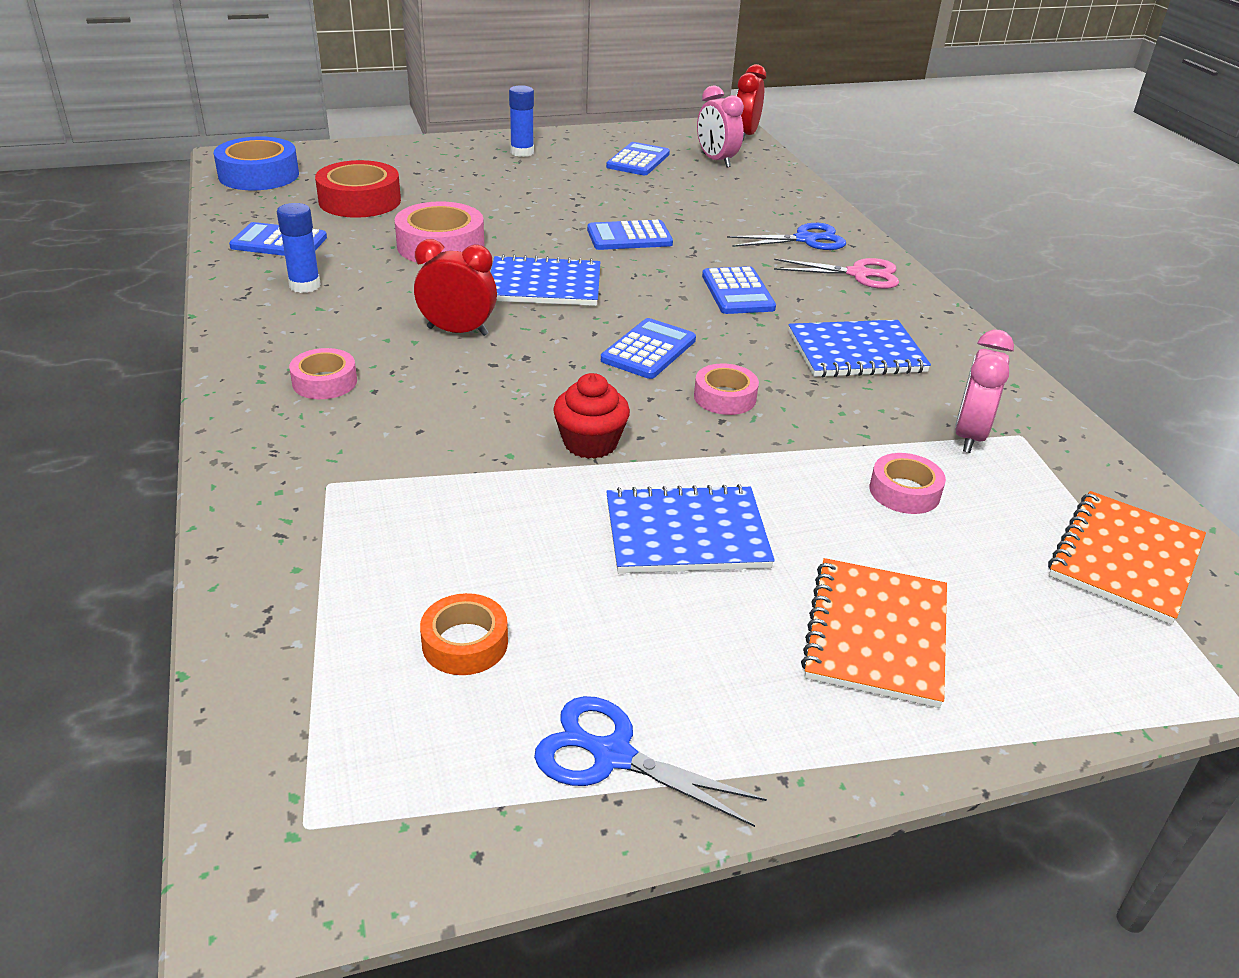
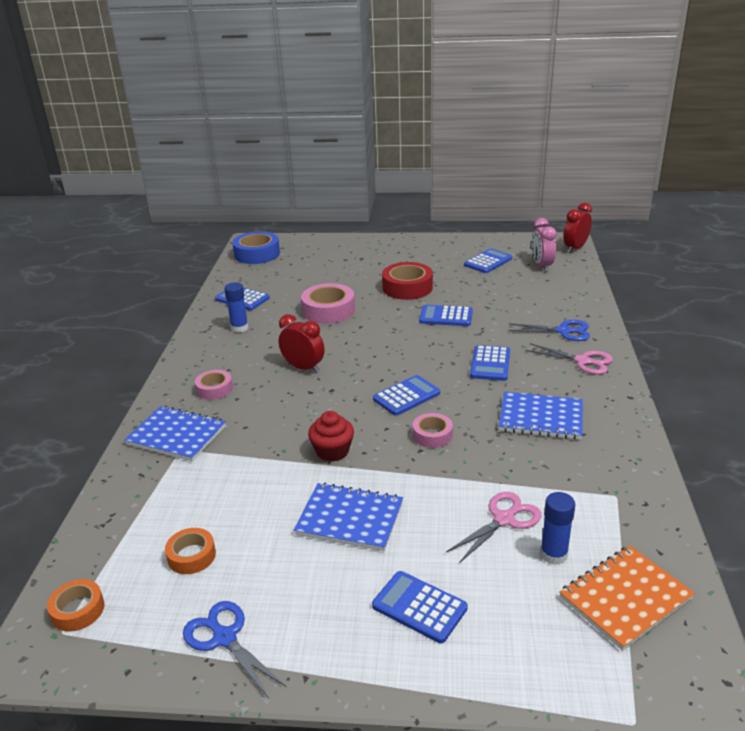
camera: 25 degrees right, 5 degrees down
(311, 781) = (78, 610): none -> orange tape
(360, 201) = (301, 276): red tape -> red tape (407, 287)
(522, 152) = (417, 250): blue glue stick -> blue glue stick (554, 554)
(544, 285) = (372, 344): blue notebook -> blue notebook (176, 435)
(876, 634) = (419, 607): orange notebook -> blue calculator
(904, 492) = (504, 519): pink tape -> pink scissors
(969, 436) = (577, 490): pink clock -> none

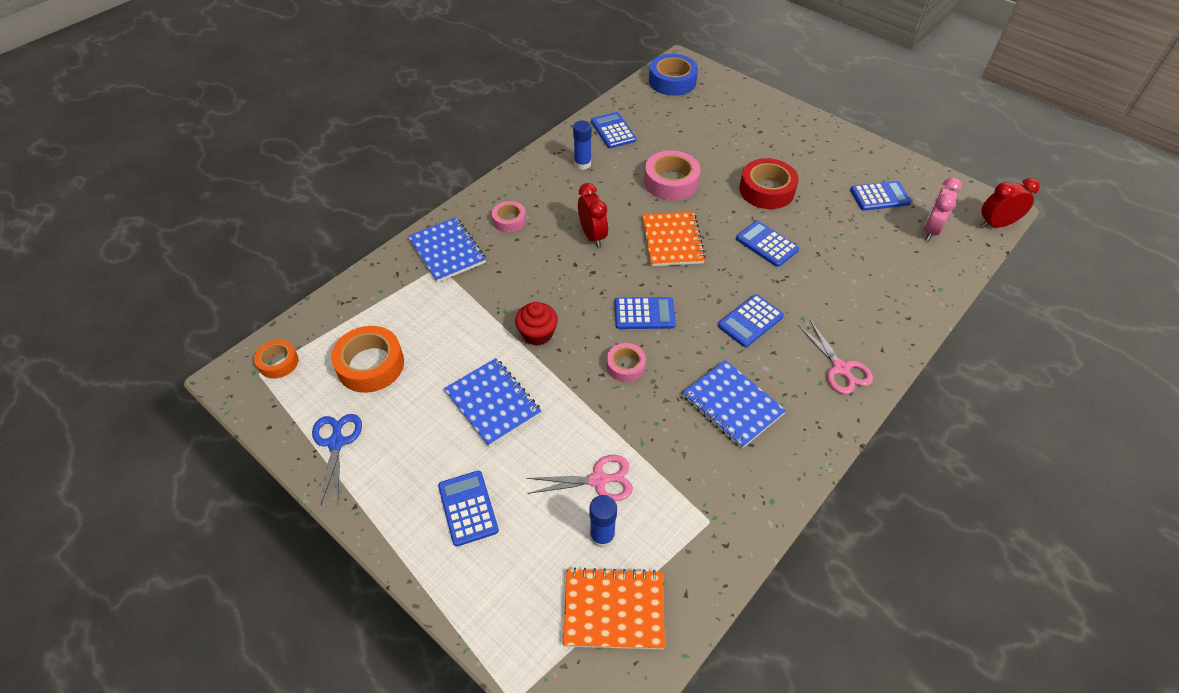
camera: 35 degrees right, 20 degrees up
(191, 556) = (370, 365): orange tape -> orange tape, size x1.71
(373, 343) = (672, 240): none -> orange notebook
(563, 331) = (861, 323): blue scissors -> none

